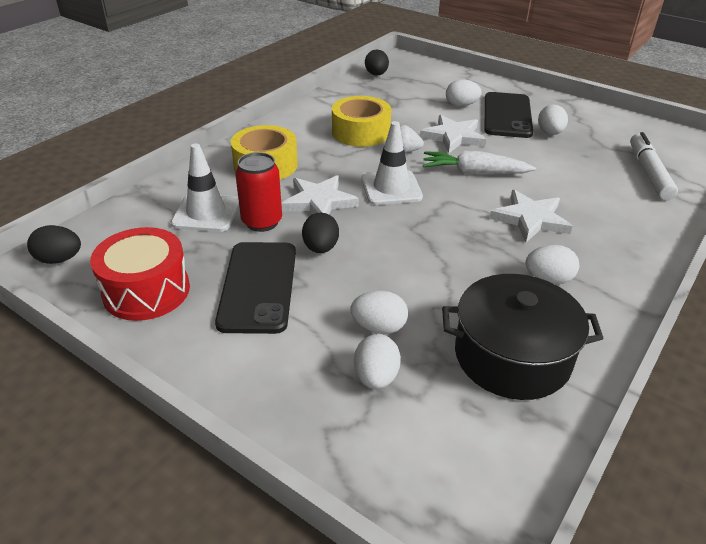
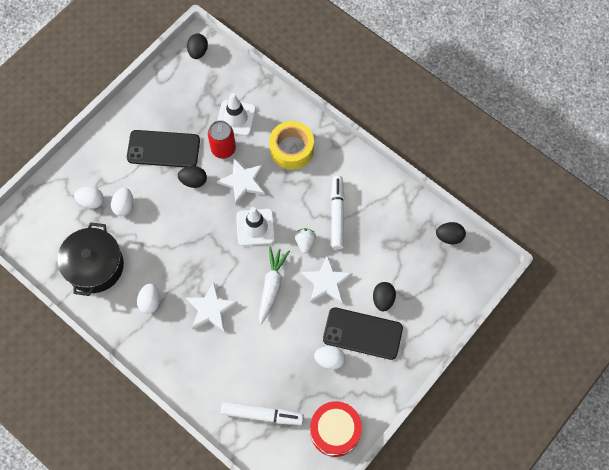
camera: 95 degrees right, 30 degrees up
(146, 291) = (166, 97): red drum -> red drum (335, 431)
(361, 132) = (337, 214): yellow tape -> white marker
(461, 105) = (383, 299): white egg -> black egg

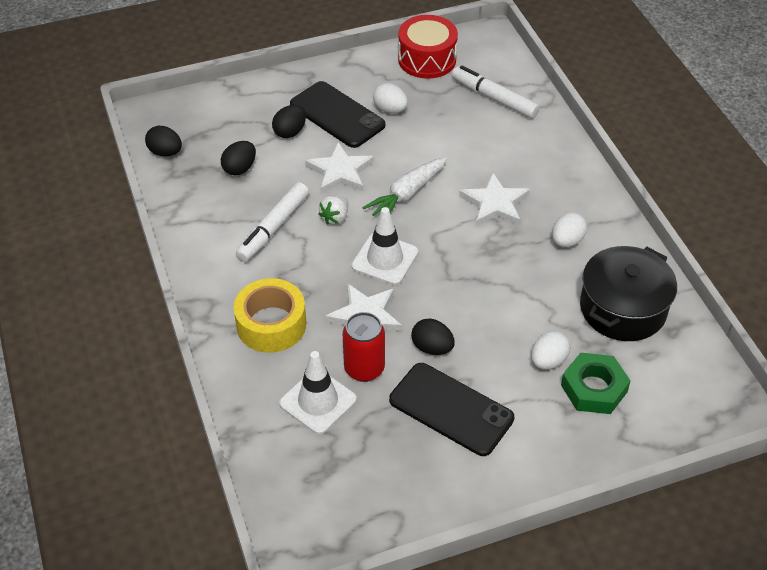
camera: 150 degrees left, 20 degrees down
(91, 201) = (594, 388): white egg -> green nut
(198, 52) = (307, 533): black egg -> black egg (240, 168)

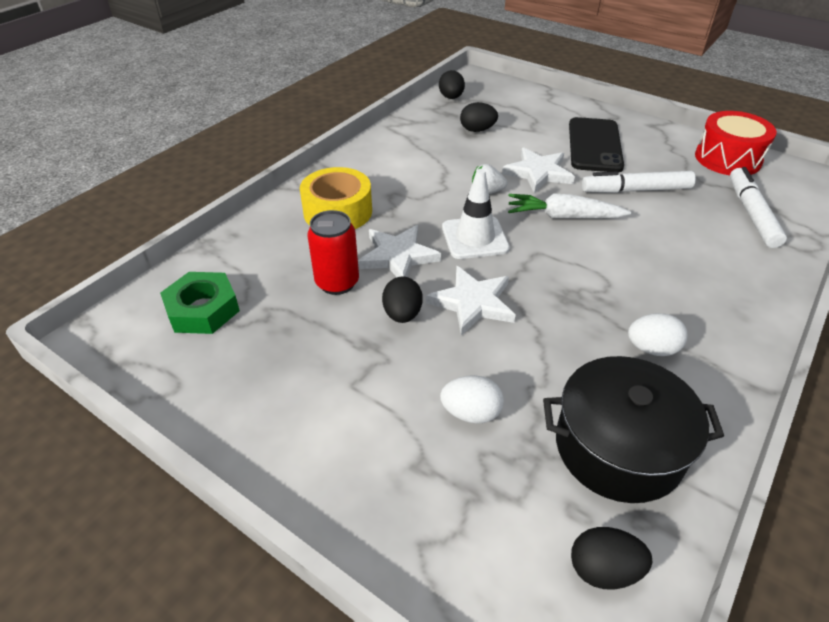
camera: 55 degrees right, 5 degrees down
(273, 228) = (438, 169): white marker -> white marker (636, 190)
(290, 132) = (544, 134): black egg -> black egg (603, 569)
(318, 401) = (276, 273): white traffic cone -> none
(390, 109) = (642, 166): white egg -> none
(451, 409) = (337, 364): black phone -> none
(495, 204) = (627, 273): white star -> white star (472, 303)
(594, 388) = (471, 477): green nut -> green nut (203, 309)

